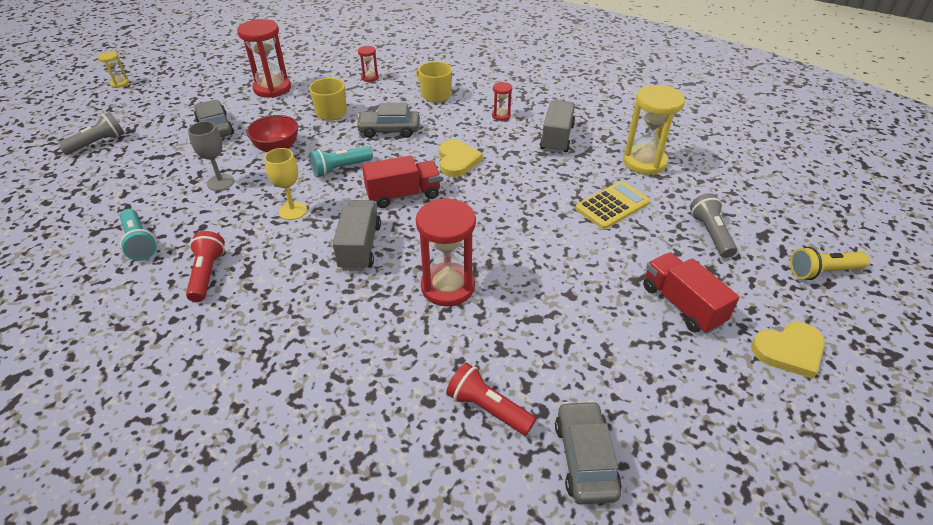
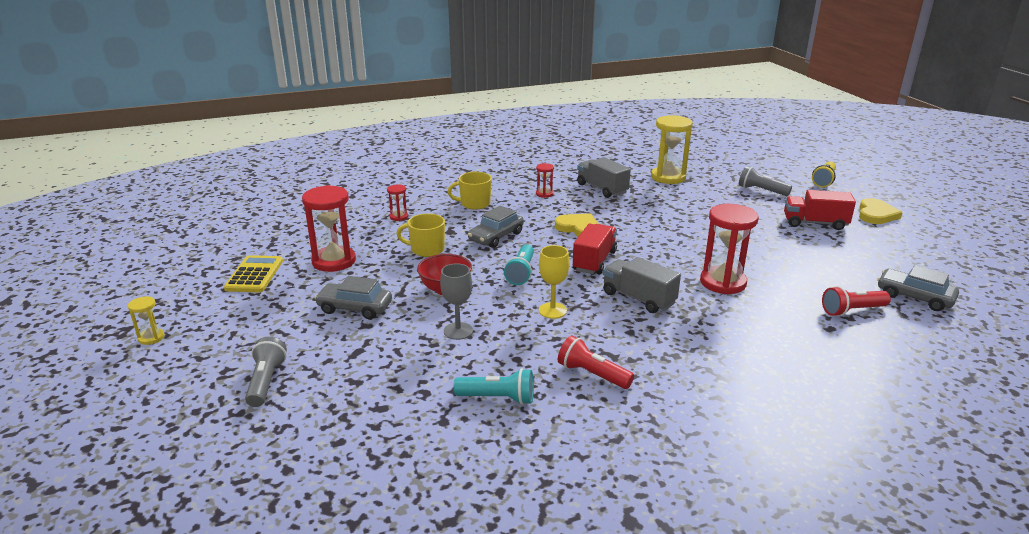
camera: 50 degrees left, 15 degrees down
(612, 205) = (700, 203): yellow calculator -> yellow calculator (254, 275)

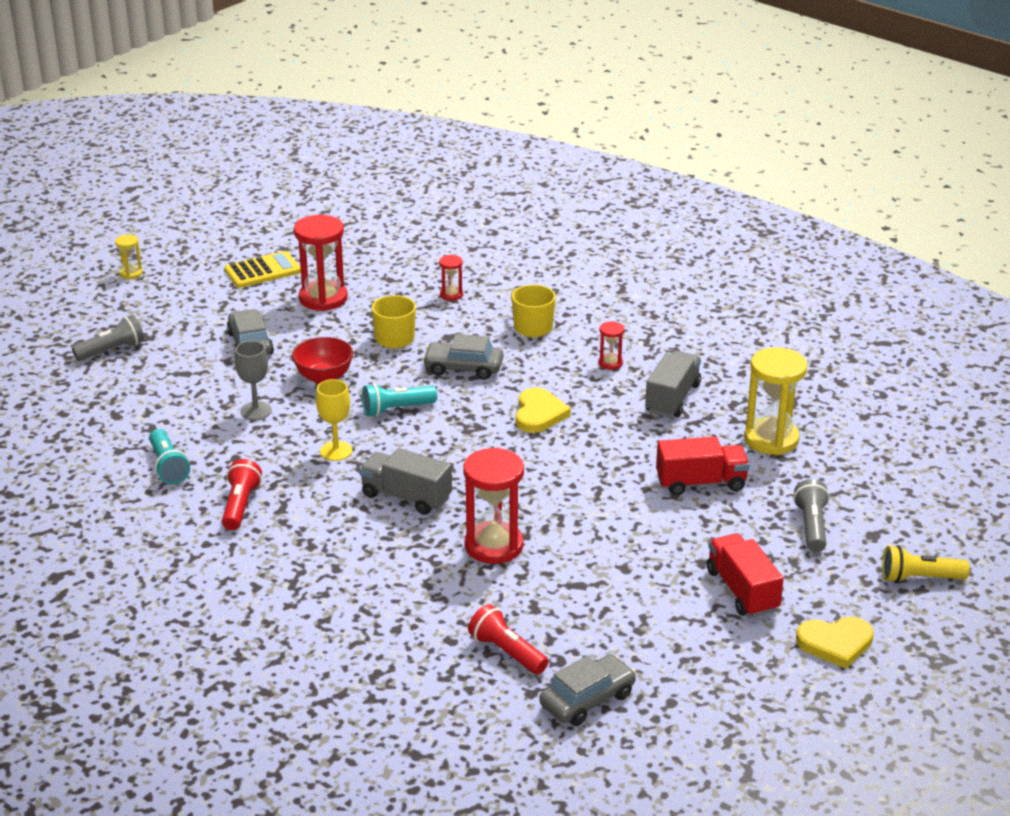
camera: 60 degrees right, 5 degrees up
(594, 261) = (465, 447): red truck -> red truck (701, 483)
(638, 298) = (406, 497): grey truck -> grey truck turned 75 degrees counterclockwise
(914, 297) = (587, 699): grey car -> grey car turned 45 degrees clockwise

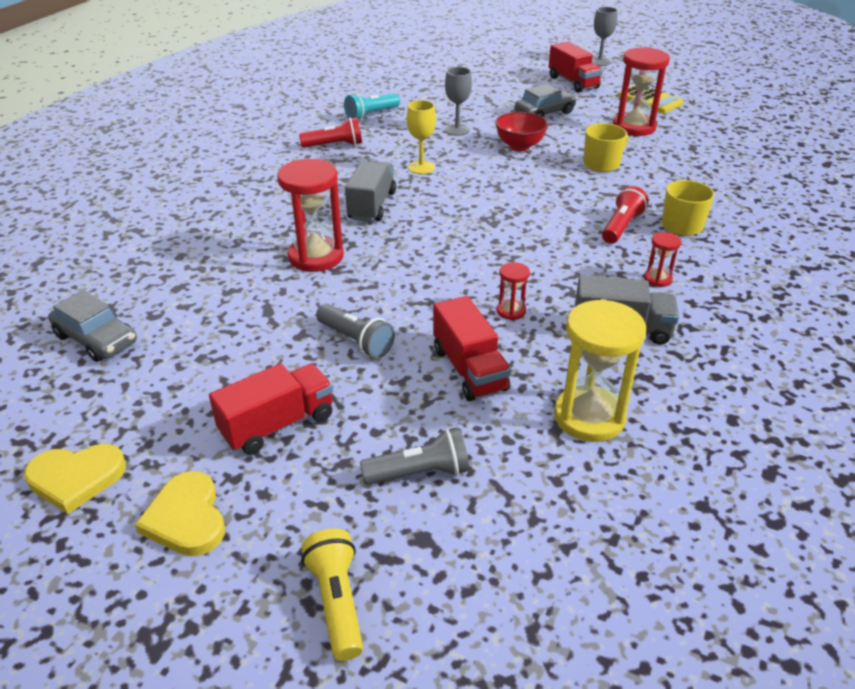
camera: 75 degrees right, 5 degrees up
(112, 350) = (499, 74): grey flashlight -> grey flashlight (356, 341)
(131, 273) = (599, 62): yellow hourglass -> grey goblet
(178, 306) = (573, 82): none -> red truck
(396, 409) = (495, 182): turquoise flashlight -> none
(451, 294) = (697, 178): red hourglass -> red hourglass (511, 311)
(463, 368) = (581, 201): grey car -> none
(507, 652) = (165, 285): red flashlight -> red flashlight (621, 227)
(539, 414) = (535, 250): yellow heart -> yellow heart (76, 478)

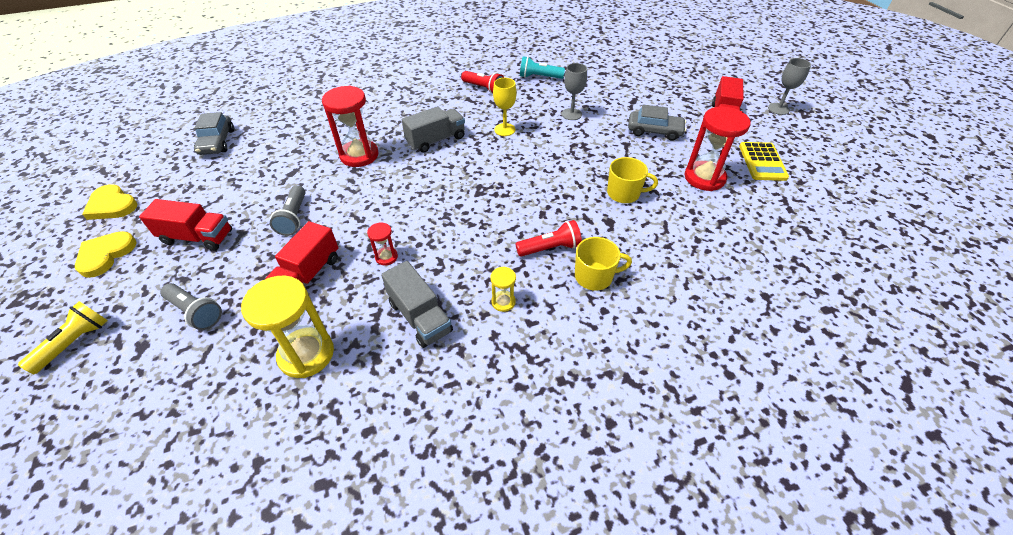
camera: 45 degrees right, 10 degrees up
(519, 146) = (591, 148): red bowl -> none
(657, 279) = (503, 302): red hourglass -> yellow hourglass

